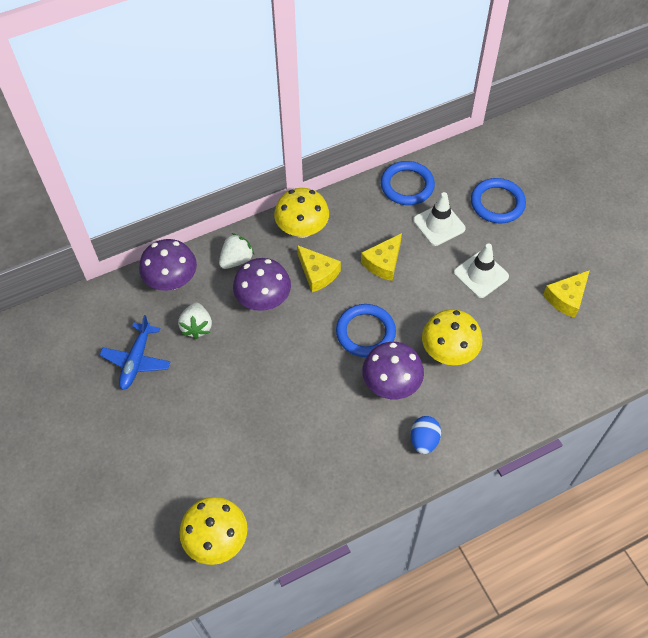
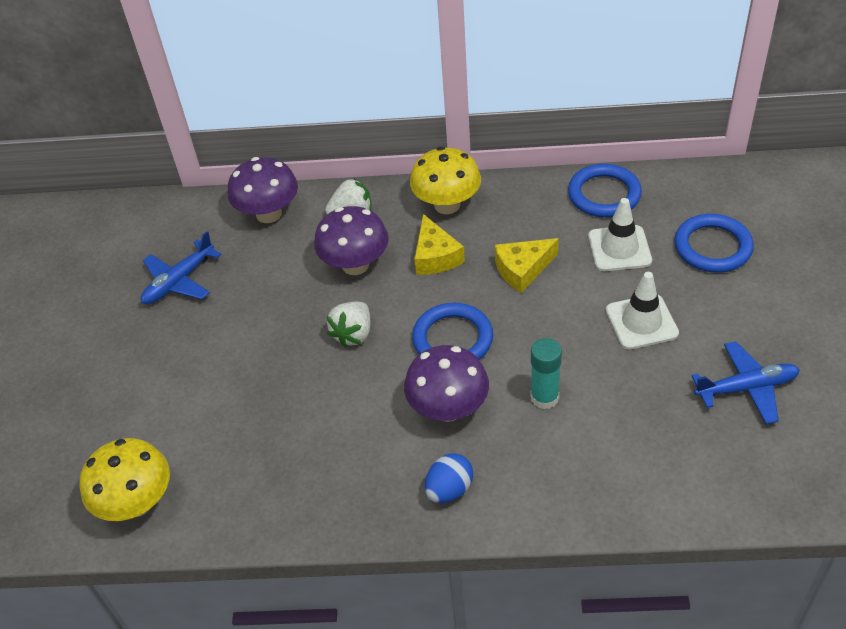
camera: 30 degrees right, 10 degrees down
(197, 327) = (264, 268): white strawberry -> white strawberry (353, 334)
(448, 352) = (544, 397): yellow mushroom -> turquoise glue stick
(566, 298) = (746, 388): yellow cheese -> blue plane

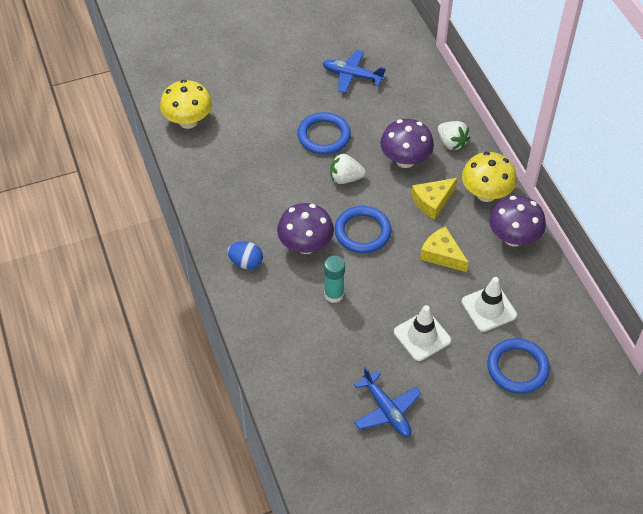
camera: 65 degrees right, 5 degrees up
(269, 214) = (431, 98): purple mushroom -> purple mushroom (513, 238)
(604, 194) = (542, 287): blue ring -> blue ring (324, 136)

